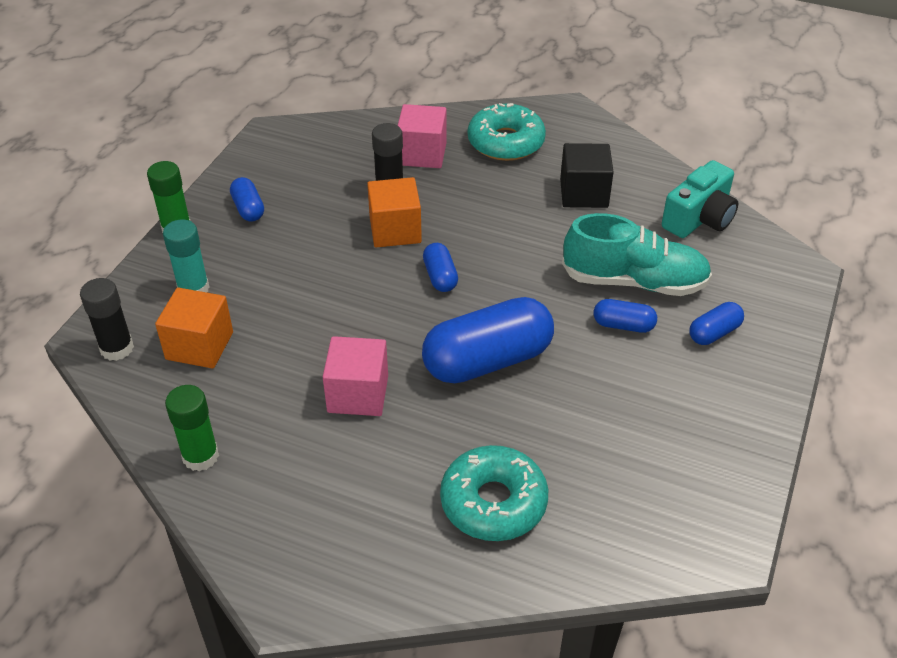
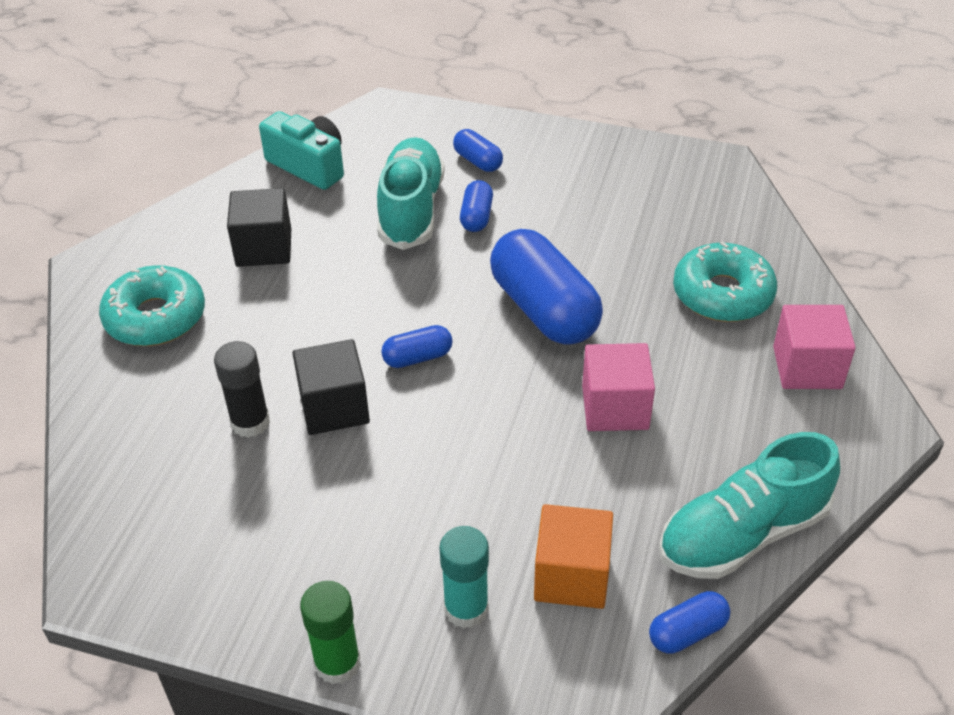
camera: 95 degrees left, 0 degrees up
(117, 348) = (595, 673): black glue stick -> none
(200, 456) = (743, 534): green glue stick -> turquoise shoe
(248, 209) = (290, 578): blue capsule -> blue capsule (687, 632)
(395, 230) = (334, 407): orange cube -> black cube
(422, 154) = (172, 397): pink cube -> pink cube (807, 367)

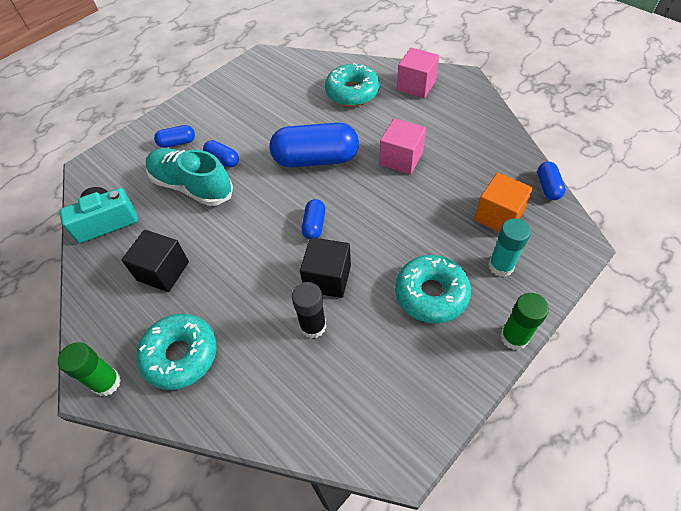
camera: 60 degrees left, 10 degrees up
(97, 275) = (107, 382): none -> green glue stick
(366, 534) = (431, 294): none -> turquoise donut
(743, 534) = (501, 146): turquoise shoe -> none

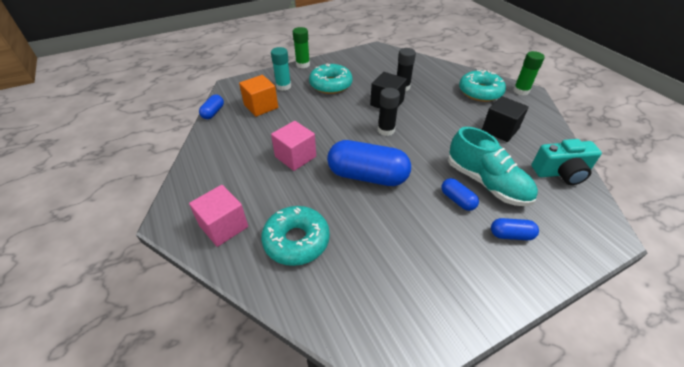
camera: 165 degrees left, 10 degrees down
(314, 225) = (386, 130): blue capsule -> black glue stick

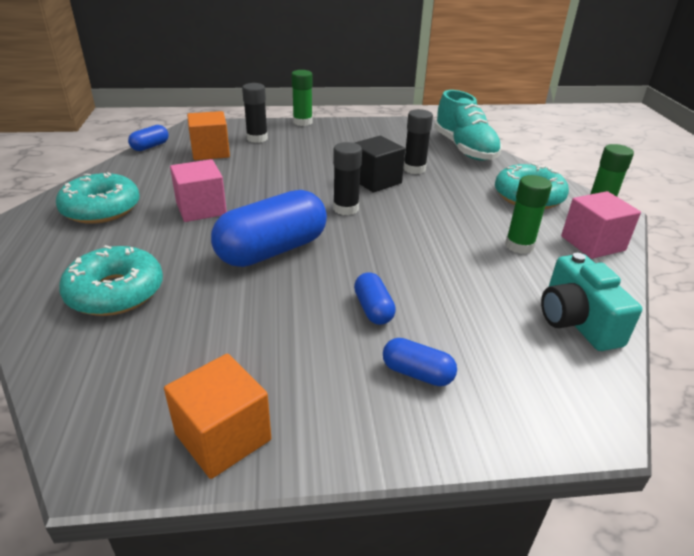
camera: 20 degrees right, 10 degrees down
(224, 226) = (50, 254): pink cube -> pink cube (592, 243)
(283, 86) = (257, 138): turquoise glue stick -> black glue stick
(331, 85) = (318, 148): turquoise donut -> turquoise donut (101, 209)
(367, 176) = (272, 250): blue capsule -> blue capsule turned 75 degrees counterclockwise
(445, 316) = (223, 437): none -> orange cube
(486, 183) = (438, 301): turquoise shoe -> turquoise shoe (464, 149)
(500, 130) = (519, 246): black cube -> green glue stick
(561, 173) = (576, 321): turquoise camera -> turquoise camera turned 60 degrees clockwise

